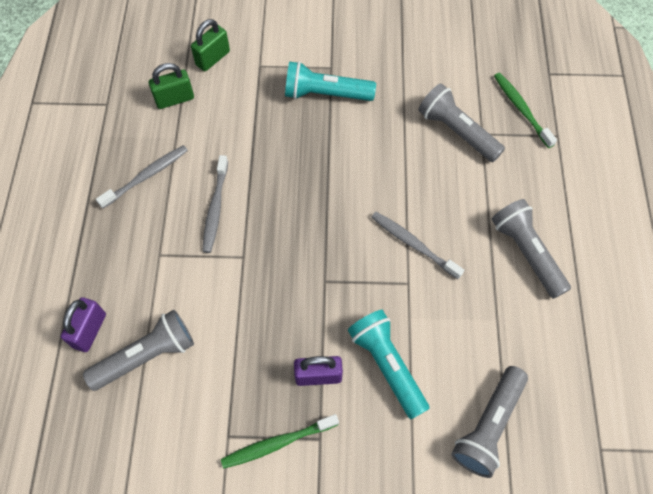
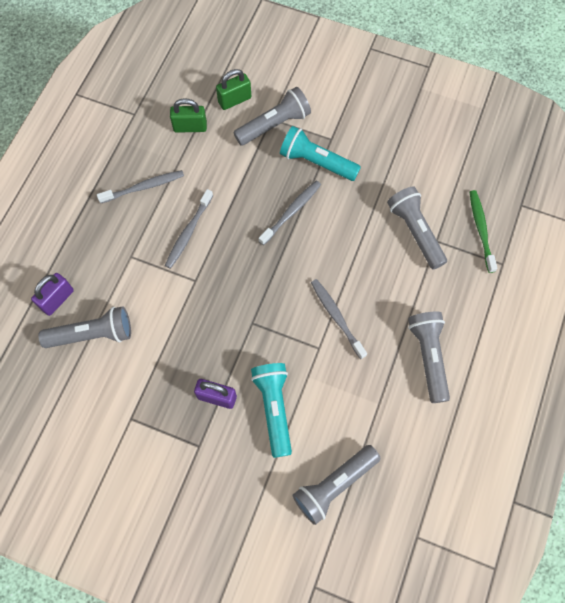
camera: 20 degrees right, 5 degrees up
(265, 70) = (274, 125): none -> grey flashlight
(278, 443) = (166, 437): green toothbrush -> none
(319, 152) = (291, 212): none -> grey toothbrush

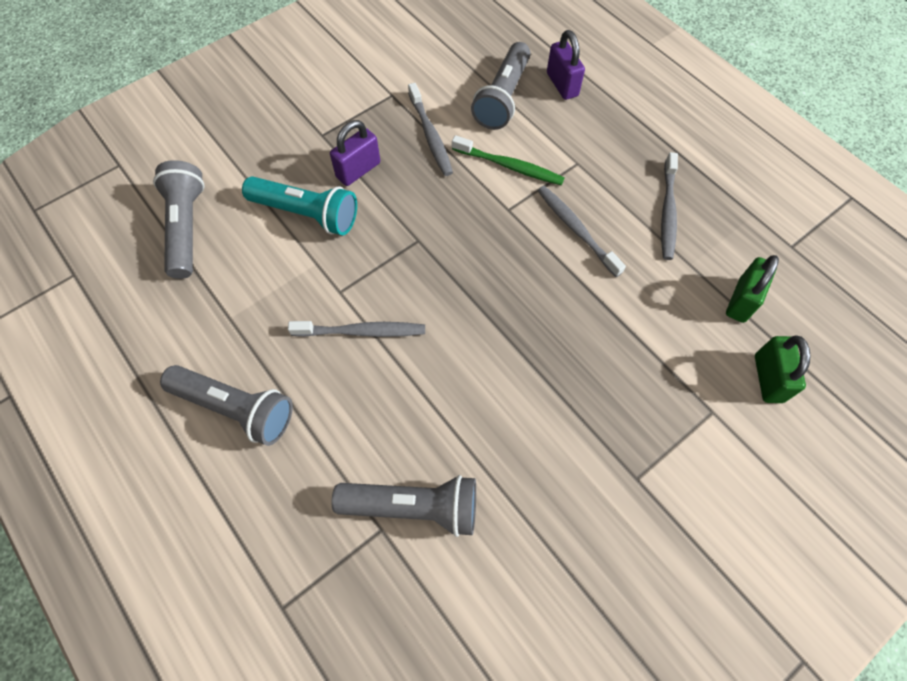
camera: 120 degrees right, 5 degrees down
(274, 125) = (699, 410): grey flashlight -> none
(291, 212) = (540, 357): grey toothbrush -> grey toothbrush (430, 135)
(317, 162) = (604, 434): turquoise flashlight -> none
(481, 230) = (354, 614): green toothbrush -> green toothbrush (509, 166)

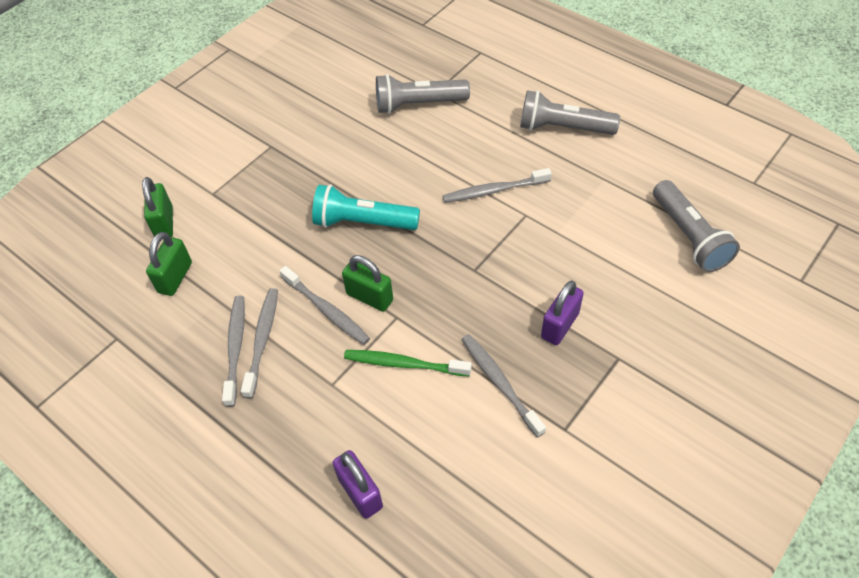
camera: 170 degrees right, 10 degrees down
(306, 214) = (588, 271): turquoise flashlight -> turquoise flashlight (363, 222)
(503, 98) = (430, 454): grey flashlight -> none
(531, 234) = (369, 297): none -> green padlock
(641, 213) = (262, 340): none -> grey toothbrush

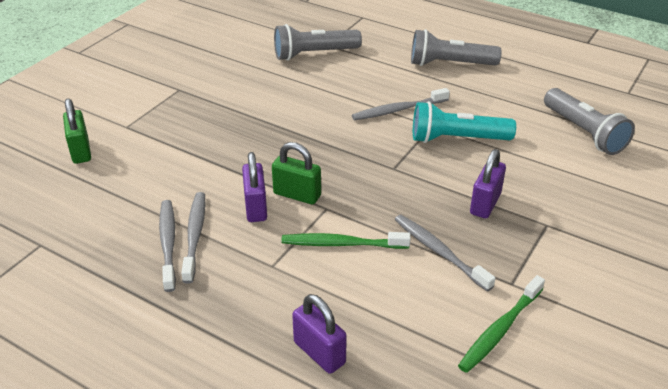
camera: 10 degrees left, 15 degrees down
(175, 277) = (97, 192): green padlock -> none
(326, 310) = (256, 207): grey toothbrush -> purple padlock
(363, 222) = (279, 139): turquoise flashlight -> turquoise flashlight (457, 139)
(540, 484) = (500, 329): none -> green toothbrush

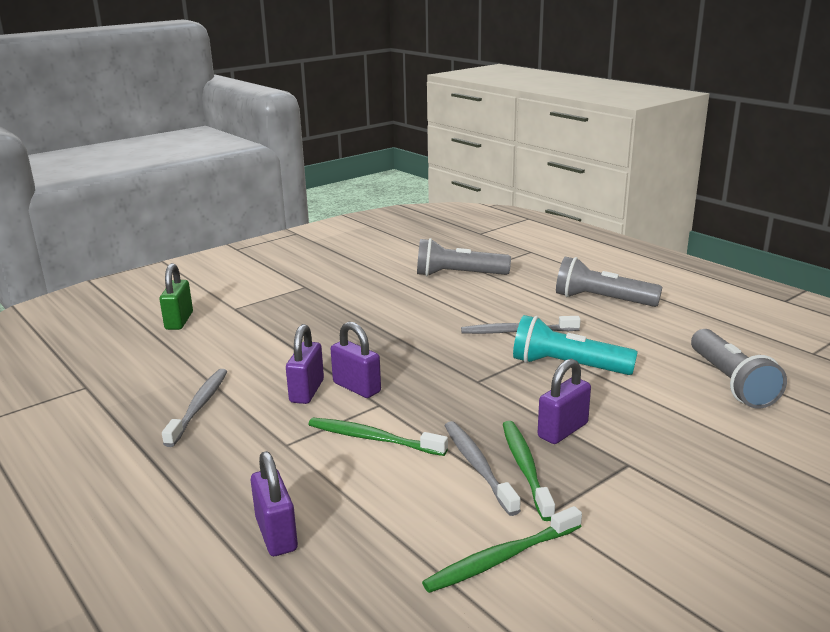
camera: 20 degrees right, 15 degrees down
(195, 236) = (229, 404): grey toothbrush -> none
(297, 195) = (356, 387): green padlock -> purple padlock
(476, 245) = (525, 468): none -> green toothbrush

